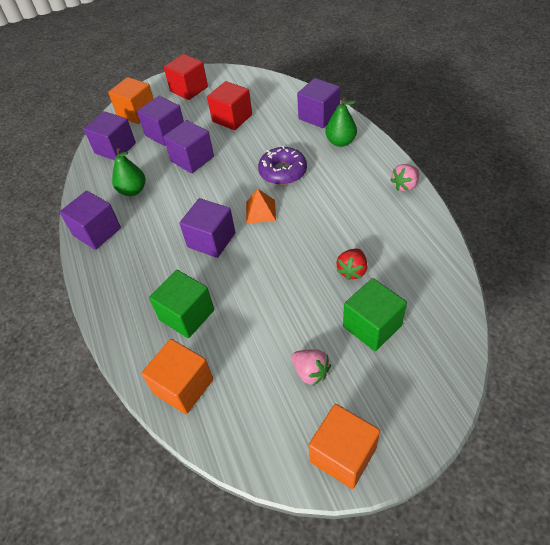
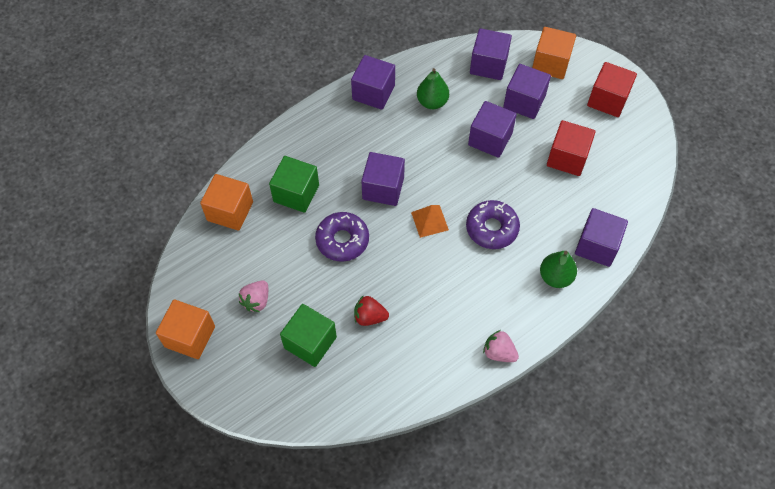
camera: 70 degrees right, 10 degrees up
(259, 281) = (342, 240): none -> purple donut

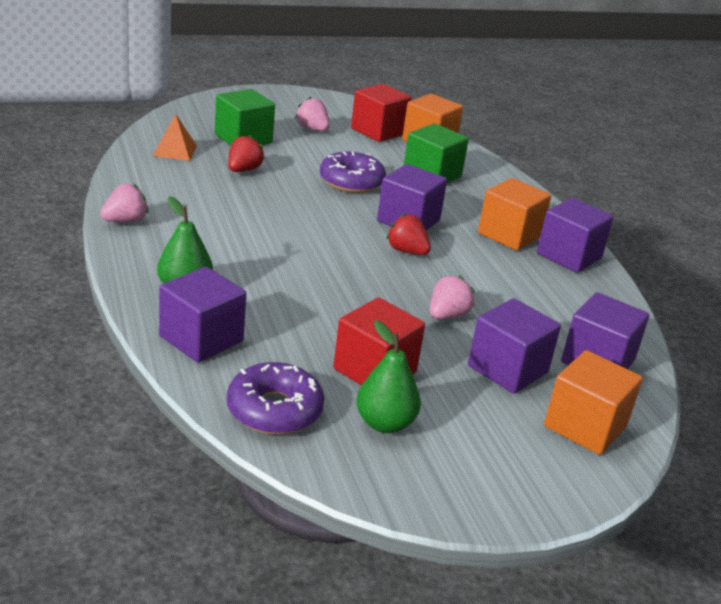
camera: 105 degrees right, 30 degrees down
(190, 336) = (299, 99): orange cube -> orange cube (509, 235)
(427, 178) = (407, 251): none -> red strawberry
(429, 221) = (340, 234): orange pyramid -> orange pyramid (174, 150)
(432, 102) = (536, 292): green pear -> green pear (385, 423)
(490, 139) = (447, 315): purple cube -> pink strawberry
(492, 228) = (297, 270): purple donut -> purple donut (274, 410)
(607, 100) = (477, 461): red cube -> red cube (378, 131)

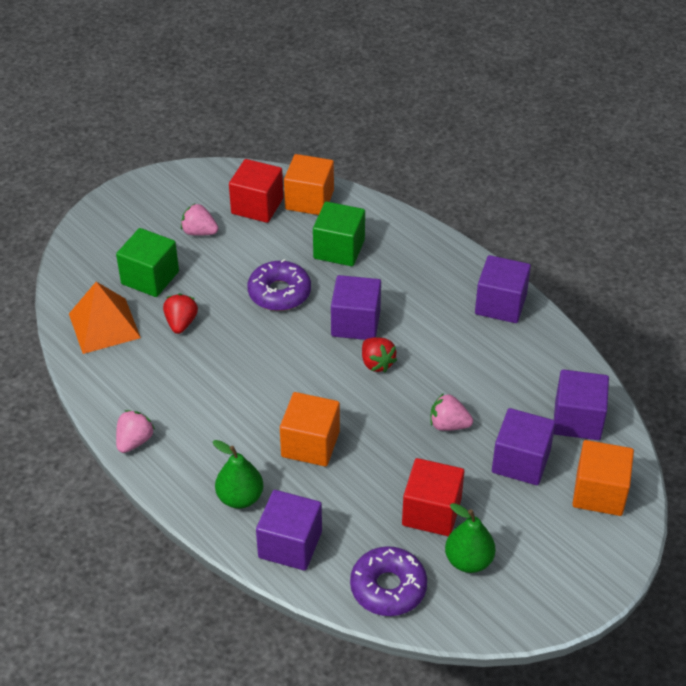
camera: 20 degrees left, 15 degrees up
(174, 150) = (104, 325): orange pyramid -> orange pyramid, size x1.59
(407, 251) = (377, 363): red strawberry -> red strawberry turned 135 degrees counterclockwise
(447, 315) = (448, 425): pink strawberry -> pink strawberry turned 90 degrees counterclockwise
(509, 235) = (442, 300): orange cube -> orange cube (310, 444)

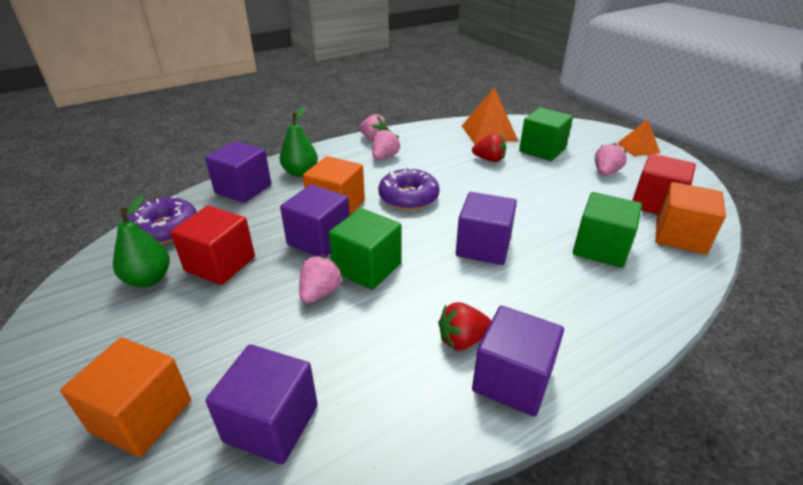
camera: 100 degrees right, 10 degrees down
(136, 201) = (638, 148): none -> orange pyramid
(187, 421) = (384, 157): none -> pink strawberry
(279, 293) = (527, 206): purple donut -> purple donut (408, 197)
(377, 363) = (423, 254): red strawberry -> red strawberry (462, 340)
(406, 399) = (367, 267): none -> green cube
(521, 461) = (238, 344): purple cube -> purple cube (319, 240)

